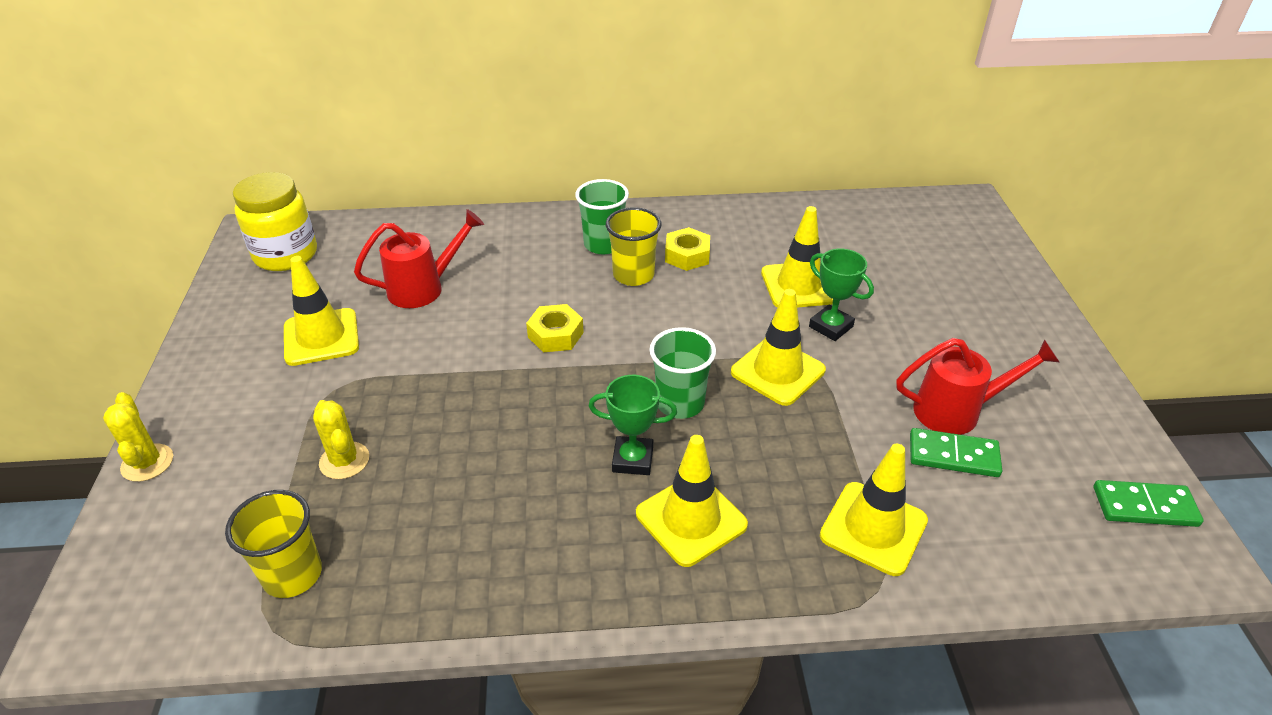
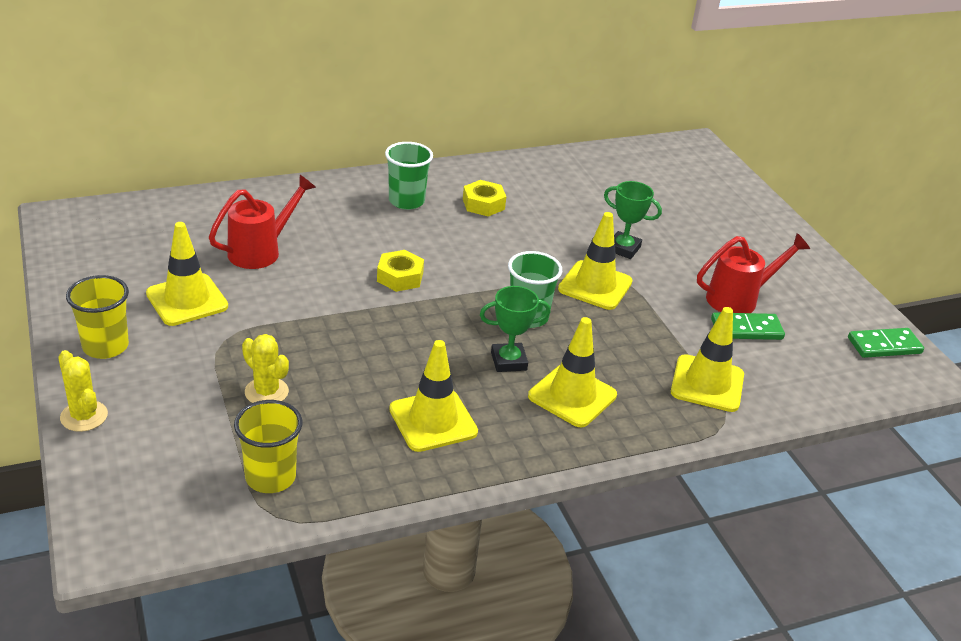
camera: 20 degrees left, 5 degrees down
(286, 255) = (108, 234): yellow jar -> none
(633, 275) = (444, 224): yellow cup -> yellow cup (105, 346)
(799, 285) = (586, 220): yellow traffic cone -> yellow traffic cone (433, 421)

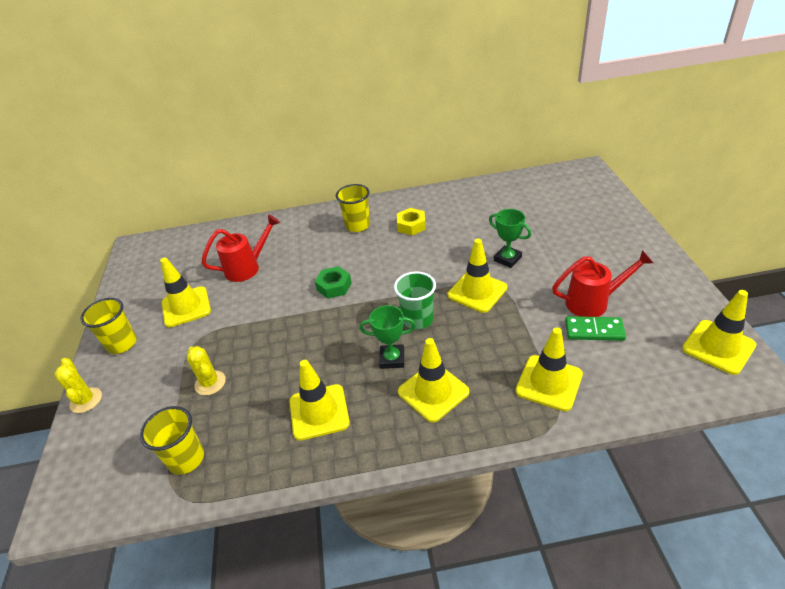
camera: 20 degrees right, 5 degrees up
(400, 277) = (334, 286): yellow nut -> green nut
(406, 201) = (357, 225): green cup -> yellow cup
(884, 345) = (718, 347): green domino -> yellow traffic cone

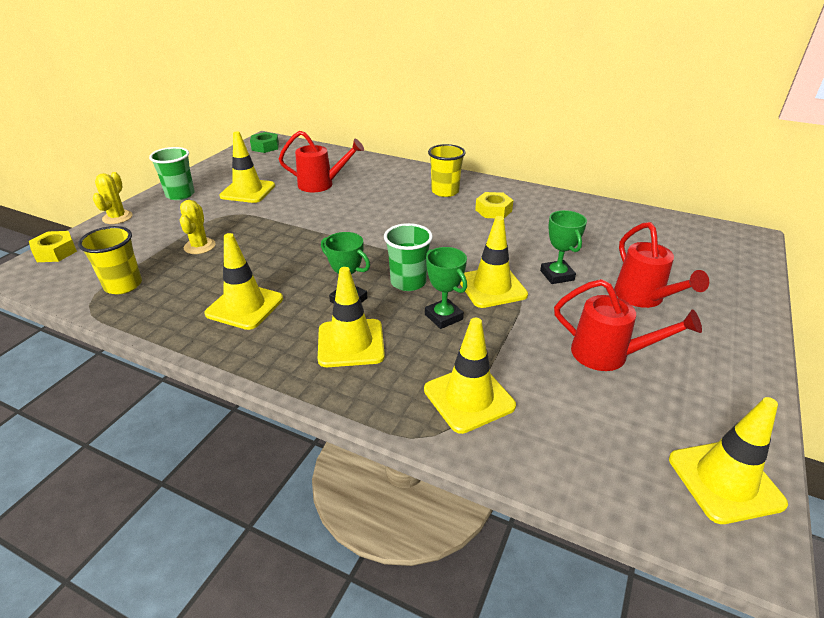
camera: 30 degrees right, 5 degrees down
(67, 470) = (55, 252): none -> yellow nut
(122, 344) = (180, 195): yellow cup -> green cup
(334, 286) = (369, 226): green nut -> green nut (265, 147)
(471, 333) = (443, 317): none -> green trophy
(572, 248) = (643, 298): none -> red watering can
(594, 330) = (577, 380): green domino -> none

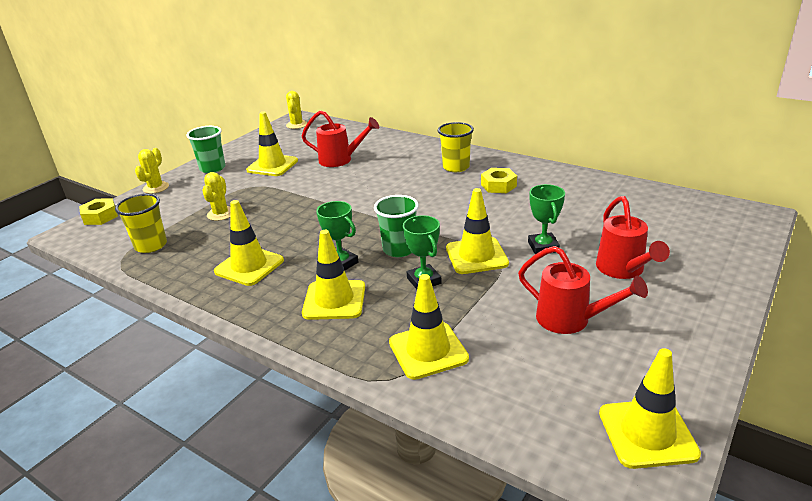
camera: 10 degrees right, 5 degrees down
(265, 147) = (297, 125): green nut -> yellow cactus

